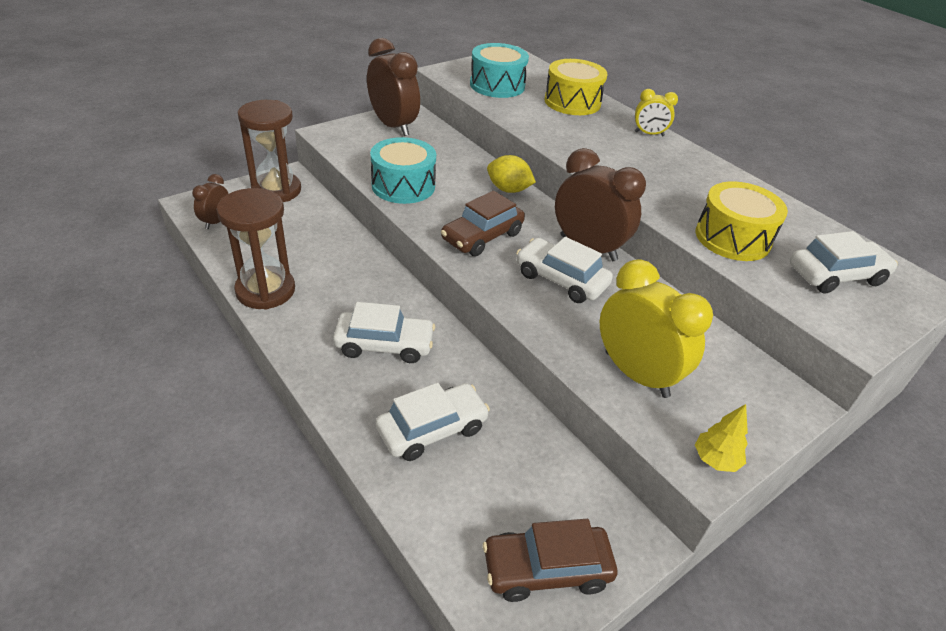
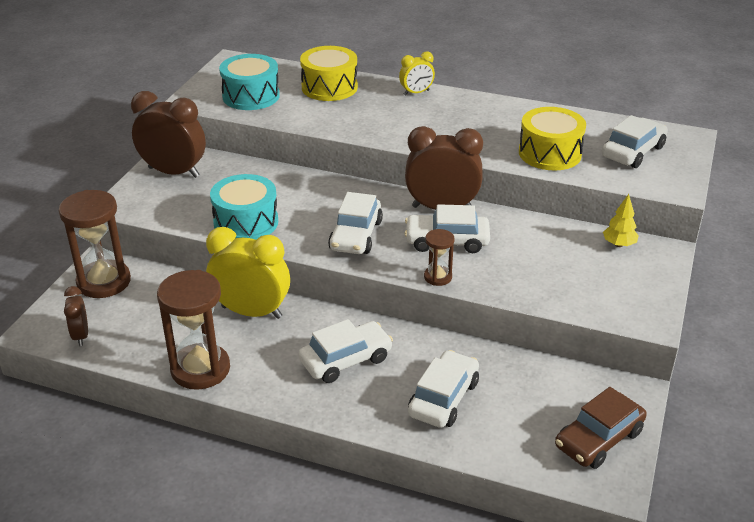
camera: 30 degrees left, 5 degrees down
(482, 236) = (356, 235): brown car -> white car
(508, 189) = (335, 187): yellow lemon -> none
(517, 308) = (438, 277): none -> brown hourglass
(636, 374) = (558, 282): yellow clock -> yellow clock (251, 312)
(715, 460) = (650, 311): yellow tree -> yellow tree (619, 244)

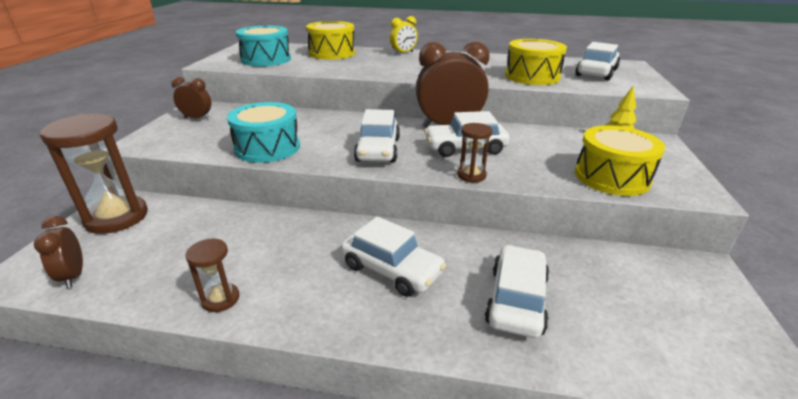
camera: 10 degrees left, 5 degrees down
(174, 172) = (197, 118): brown clock -> brown clock, size x0.52
(200, 369) = (220, 299): brown hourglass -> brown hourglass, size x0.50
(251, 312) = (279, 231): yellow clock -> none
(346, 360) = (392, 269): white car -> white car turned 75 degrees clockwise
(577, 293) = (611, 177): none -> yellow drum
(599, 439) = (714, 327): brown car -> none

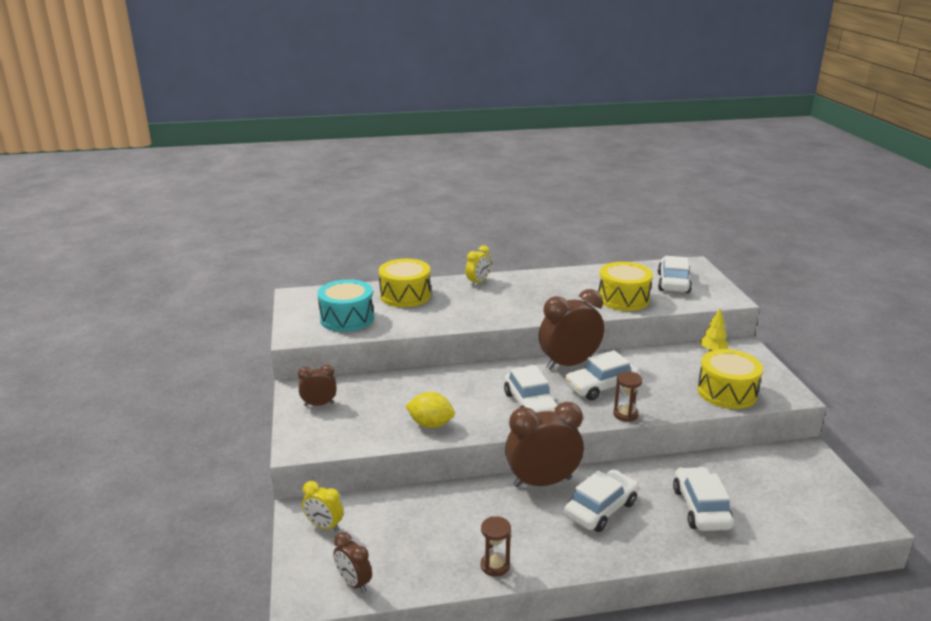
camera: 20 degrees left, 5 degrees down
(117, 217) = (324, 526): brown hourglass -> yellow clock
(267, 148) = (431, 424): turquoise drum -> yellow lemon
(352, 227) = (542, 482): none -> brown clock
(392, 269) = (601, 509): white car -> white car turned 60 degrees counterclockwise

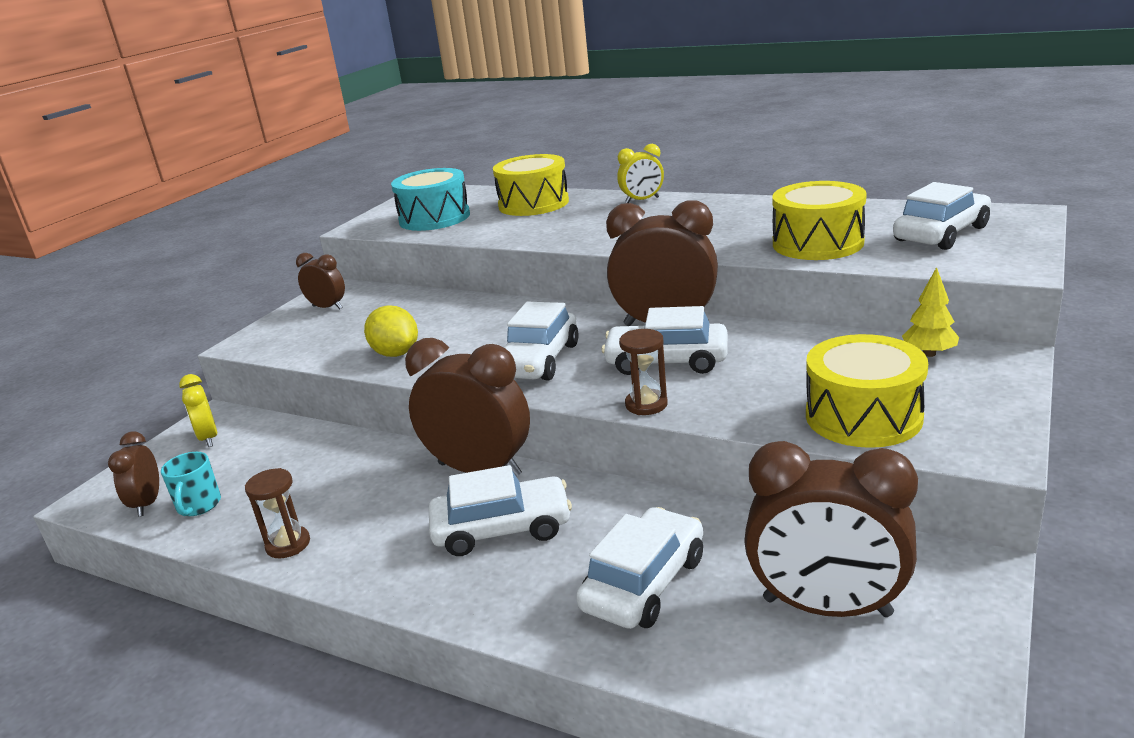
camera: 40 degrees right, 0 degrees up
(395, 569) = (198, 506): none -> turquoise mug
(780, 488) = (826, 607): none -> brown clock

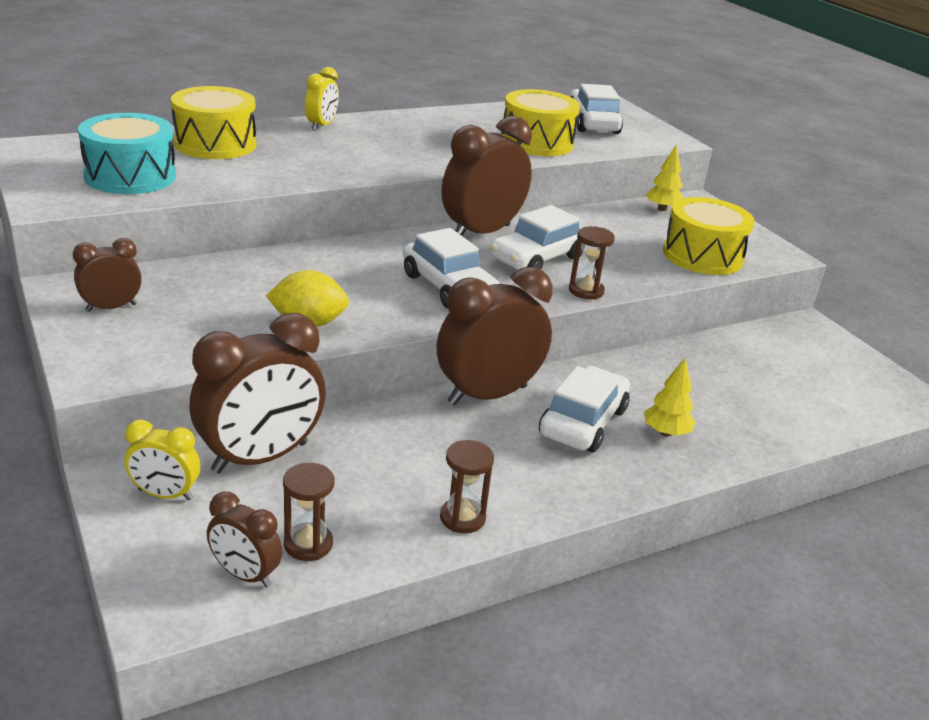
camera: 60 degrees left, 5 degrees up
(198, 506) = (308, 544): turquoise mug -> brown hourglass
(549, 578) = (665, 432): none -> yellow tree
(644, 583) = (712, 407): white car -> none
(826, 607) = (796, 372): brown clock -> brown clock (260, 457)

